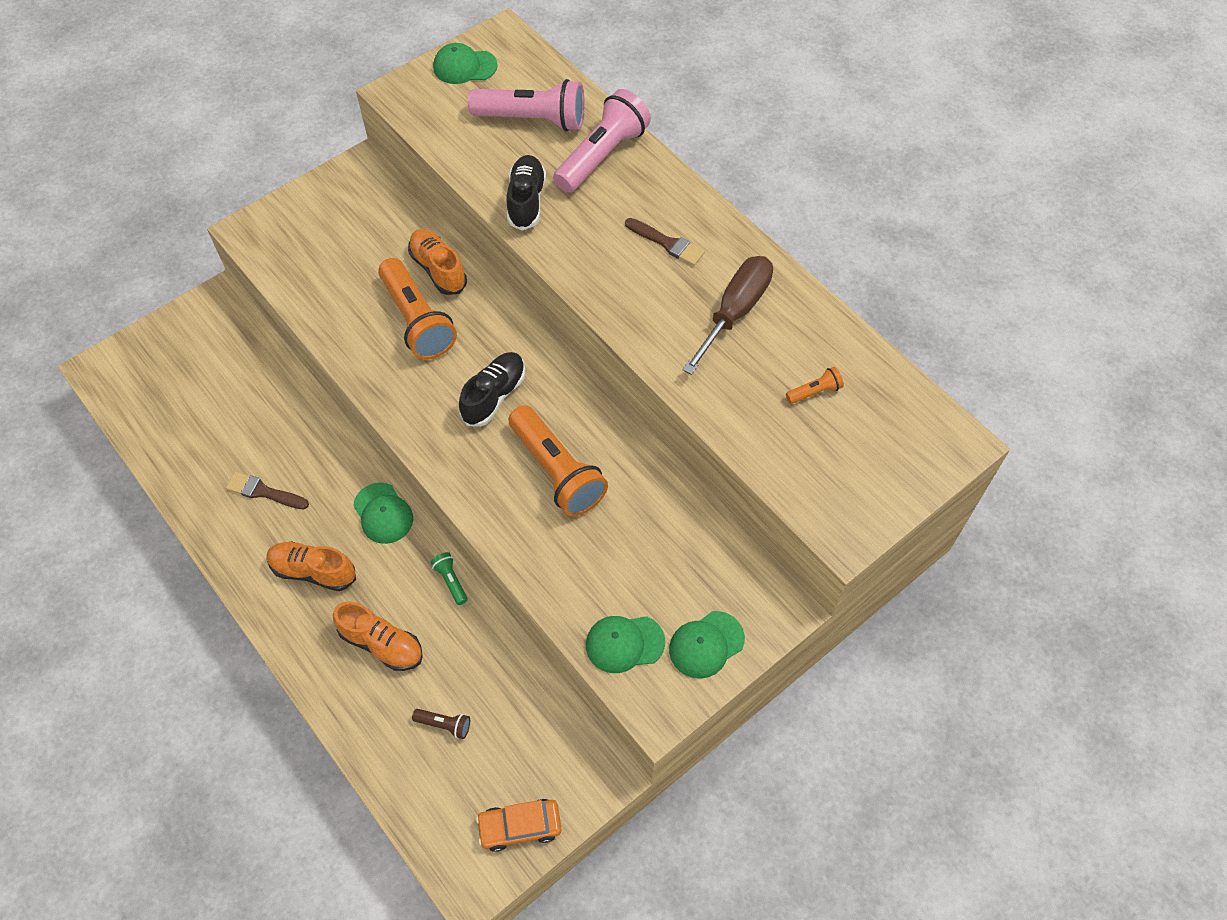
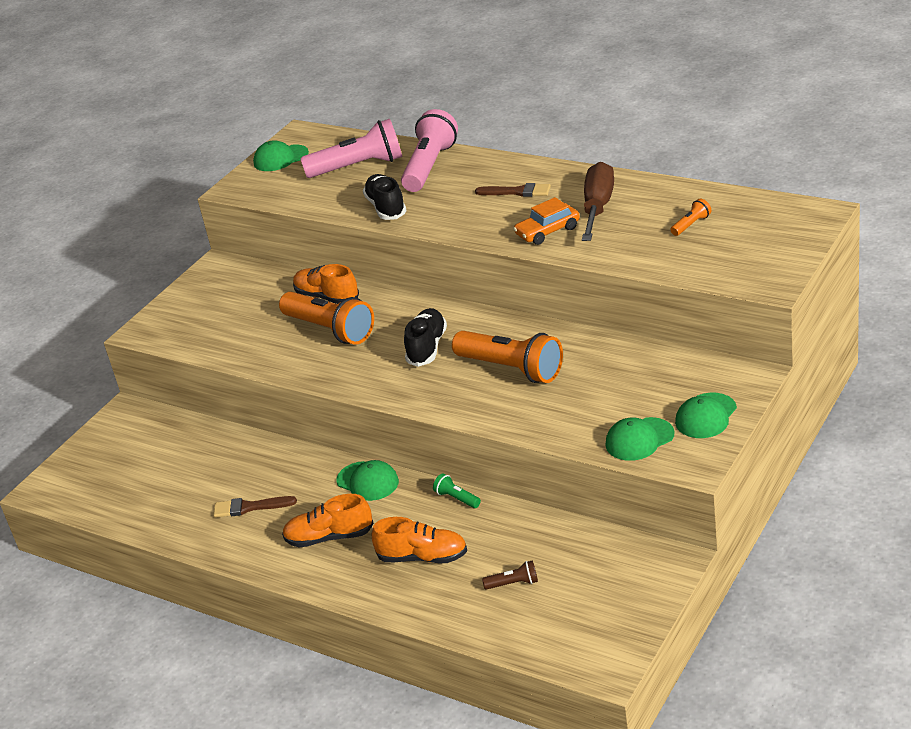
camera: 15 degrees left, 25 degrees down
(520, 826) = (624, 617): orange car -> orange car (547, 231)

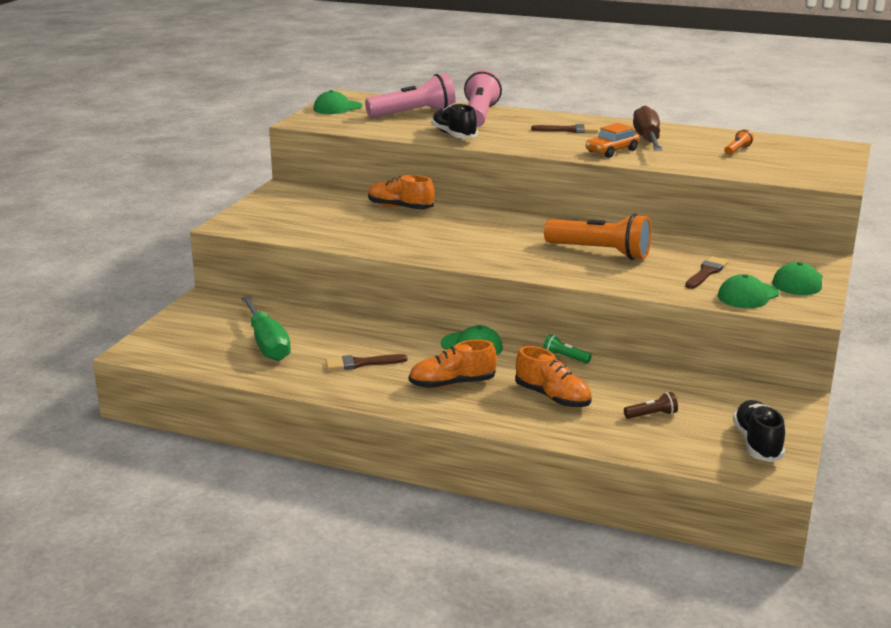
camera: 15 degrees left, 10 degrees down
(167, 479) = (267, 344): none -> green screwdriver
(330, 330) = (414, 227): orange flashlight -> none
(423, 557) = (552, 397): orange shoe -> orange shoe turned 45 degrees clockwise
(427, 347) = (513, 238): black shoe -> black shoe (757, 443)
(611, 402) = (706, 273): none -> brown brush

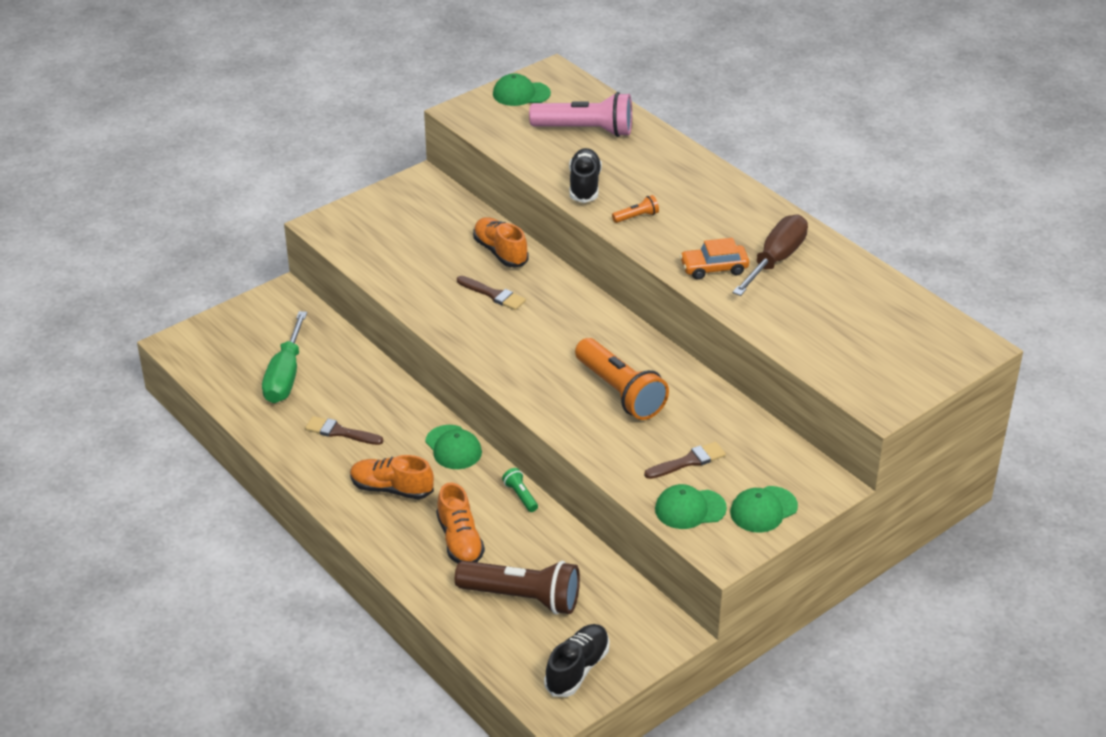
camera: 30 degrees right, 15 degrees up
(479, 115) = (649, 155): pink flashlight -> none
(569, 130) = (712, 214): brown brush -> brown brush (493, 294)
(651, 415) = (522, 597): brown flashlight -> brown flashlight, size x2.32
(737, 150) = (849, 313): orange flashlight -> orange flashlight (636, 217)

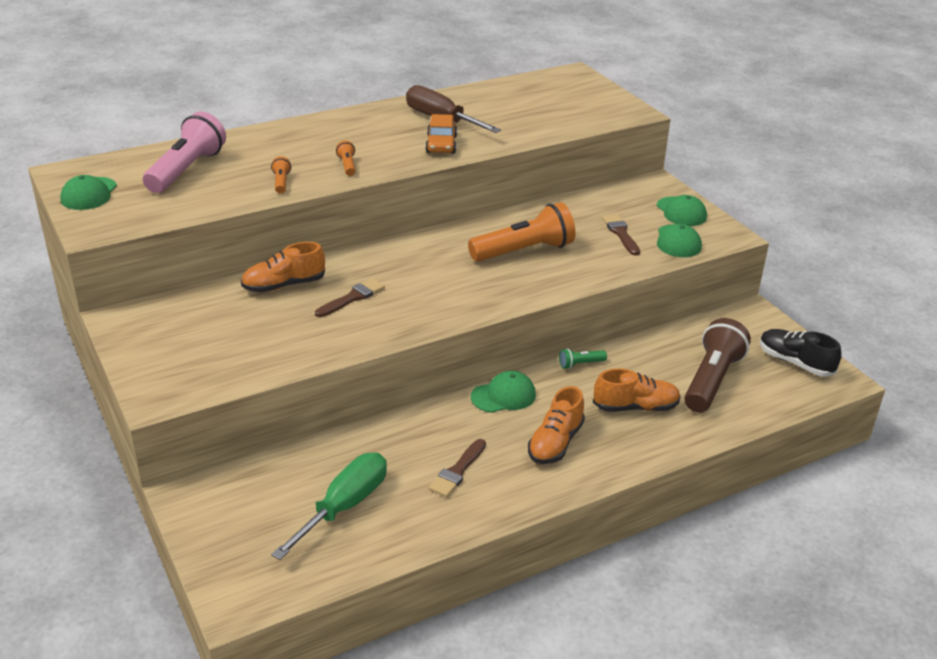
camera: 80 degrees left, 5 degrees down
(285, 376) = (344, 506): green screwdriver -> green screwdriver turned 75 degrees counterclockwise
(584, 185) = (281, 182): black shoe -> orange flashlight

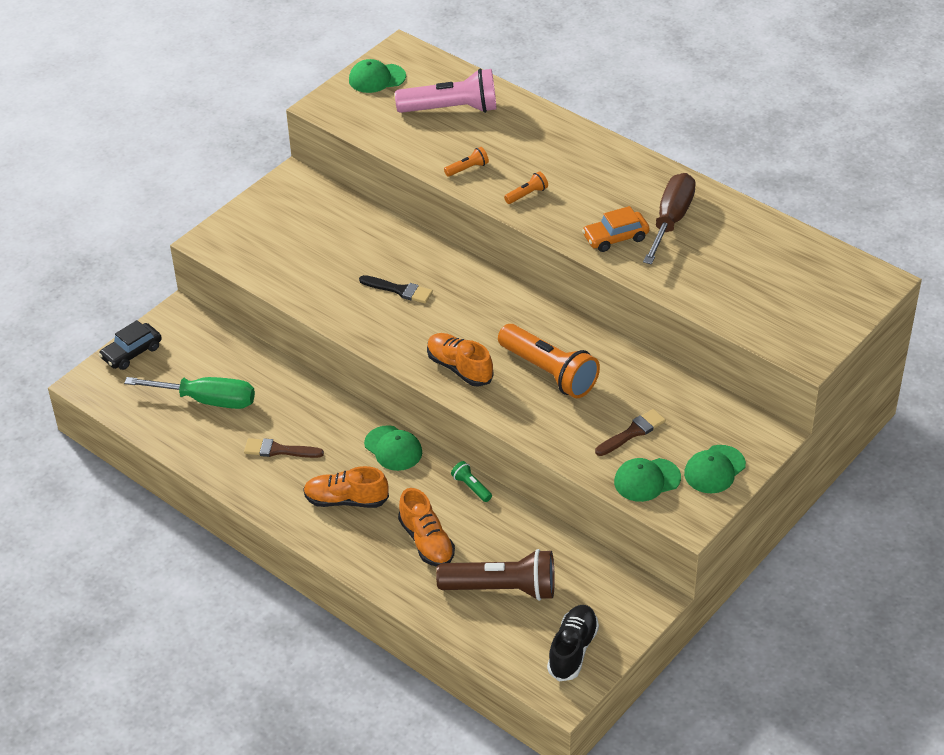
camera: 70 degrees right, 10 degrees up
(215, 551) = (131, 352): none -> black car
(284, 285) = (393, 244): orange shoe -> orange shoe (459, 368)
(352, 298) = (399, 290): brown brush -> black brush

